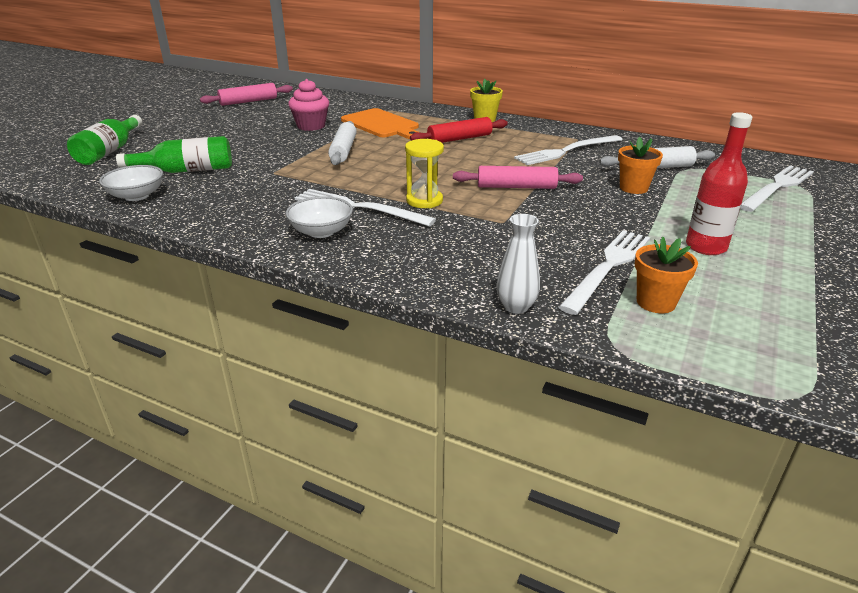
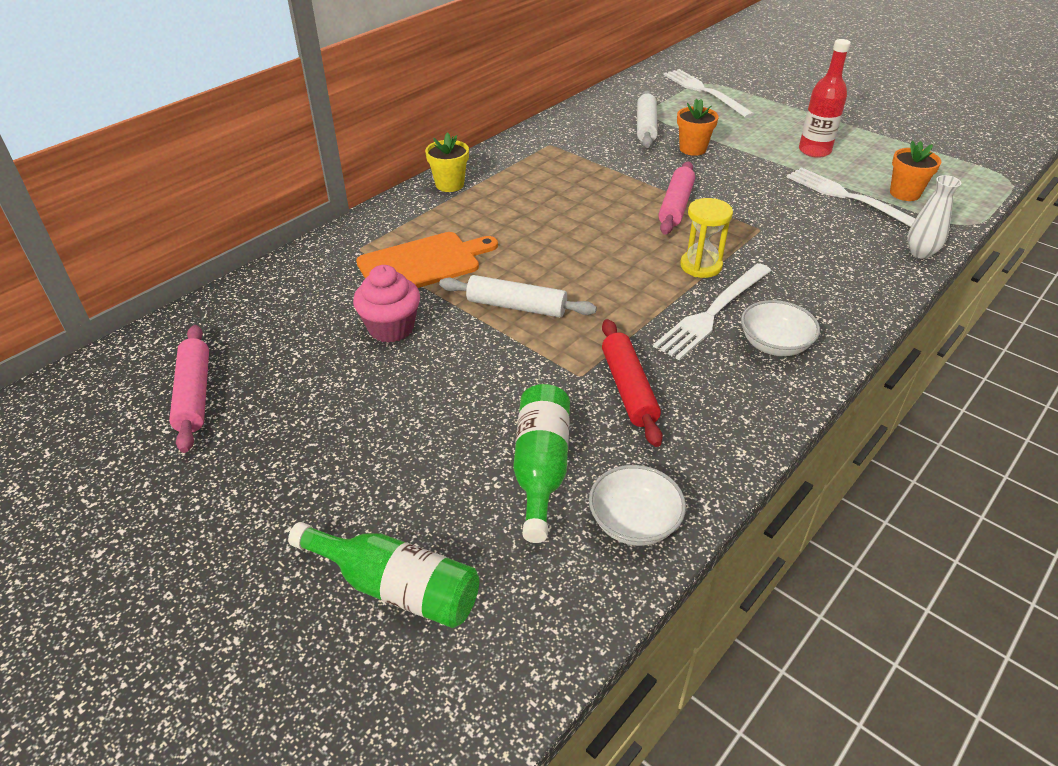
camera: 75 degrees left, 10 degrees up
(459, 139) = (514, 213): red rolling pin -> red rolling pin (628, 389)
(566, 151) = (585, 158): white fork -> none

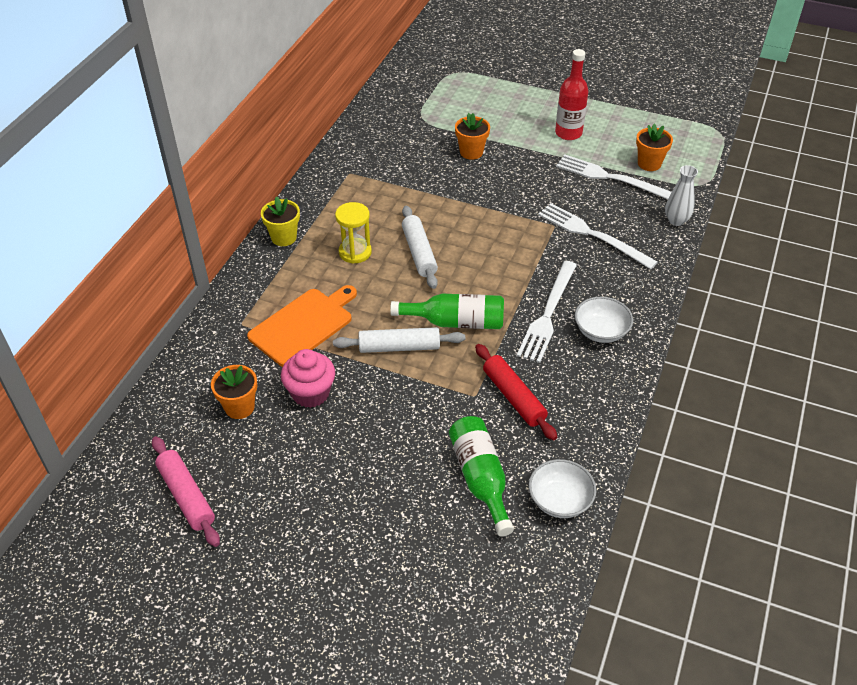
camera: 20 degrees left, 5 degrees up
(307, 323) = (239, 407): none -> orange flower pot
(396, 587) = (425, 595): green bottle -> green bottle (456, 322)
(646, 127) = (423, 135): white rolling pin -> white rolling pin (419, 253)
(675, 206) = (481, 217): pink rolling pin -> none
(701, 266) = (523, 272): yellow hourglass -> yellow hourglass (355, 252)
(705, 92) = (456, 83): white fork -> white fork (592, 235)

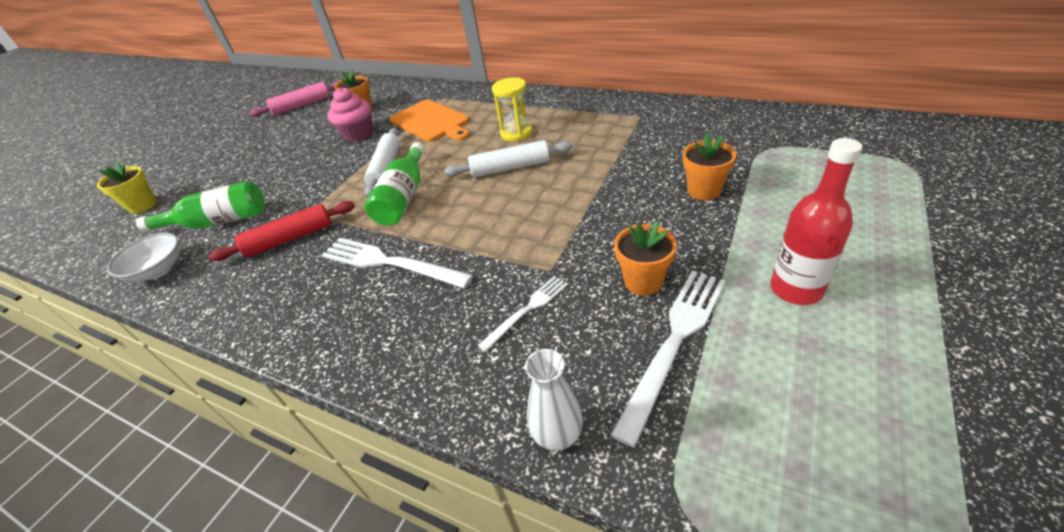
camera: 100 degrees right, 5 degrees down
(284, 237) = (540, 99): yellow flower pot -> yellow flower pot (143, 206)
(592, 235) = (527, 310): white fork -> white fork, size x0.57
(601, 331) = (343, 310): white bowl -> none
(649, 163) = (736, 409): orange flower pot -> orange flower pot (643, 281)

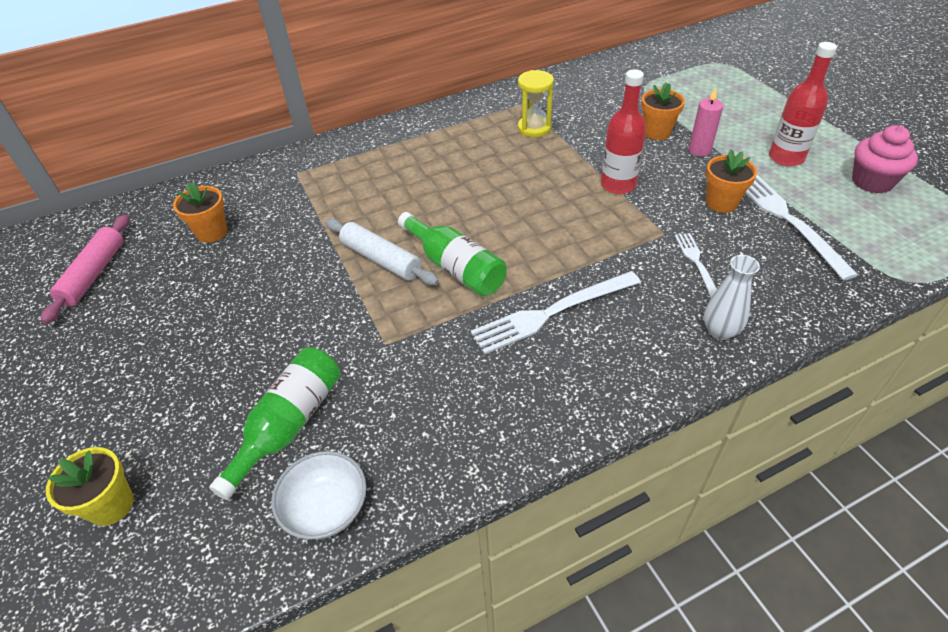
camera: 55 degrees left, 5 degrees up
(290, 239) = (418, 370): red rolling pin -> none
(358, 134) = (269, 253): pink cupcake -> pink cupcake (872, 182)
(431, 122) = (335, 198): orange cutting board -> none
(510, 168) = (500, 192): white rolling pin -> none
(516, 133) = (448, 164): yellow hourglass -> yellow hourglass (534, 128)
(557, 435) = (824, 302): white vase -> white vase (720, 331)
(590, 211) = (618, 185): none -> red bottle
(713, 227) = (699, 150): none -> pink candle

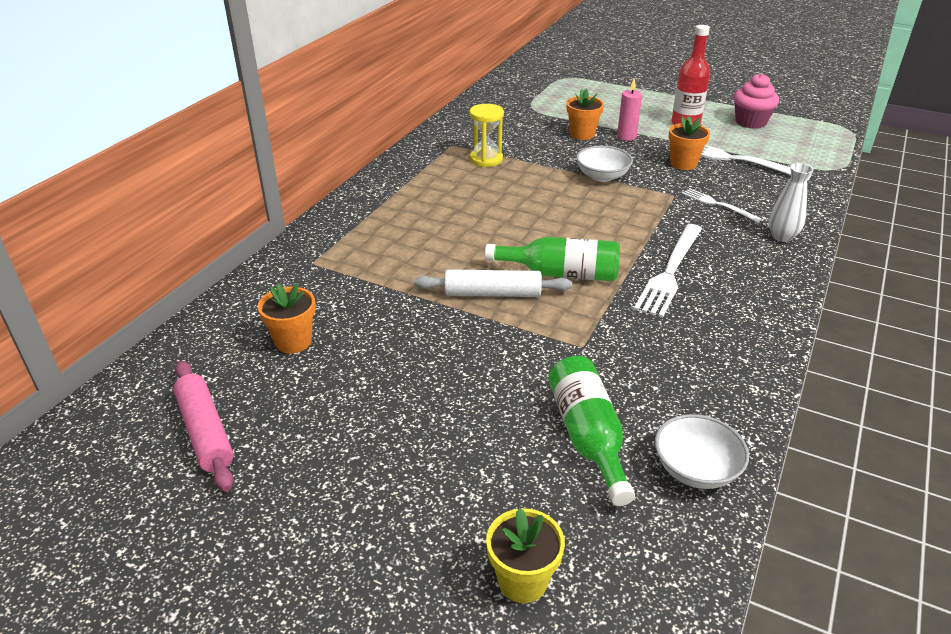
camera: 40 degrees left, 10 degrees down
(618, 185) = (602, 176): red bottle -> white bowl

